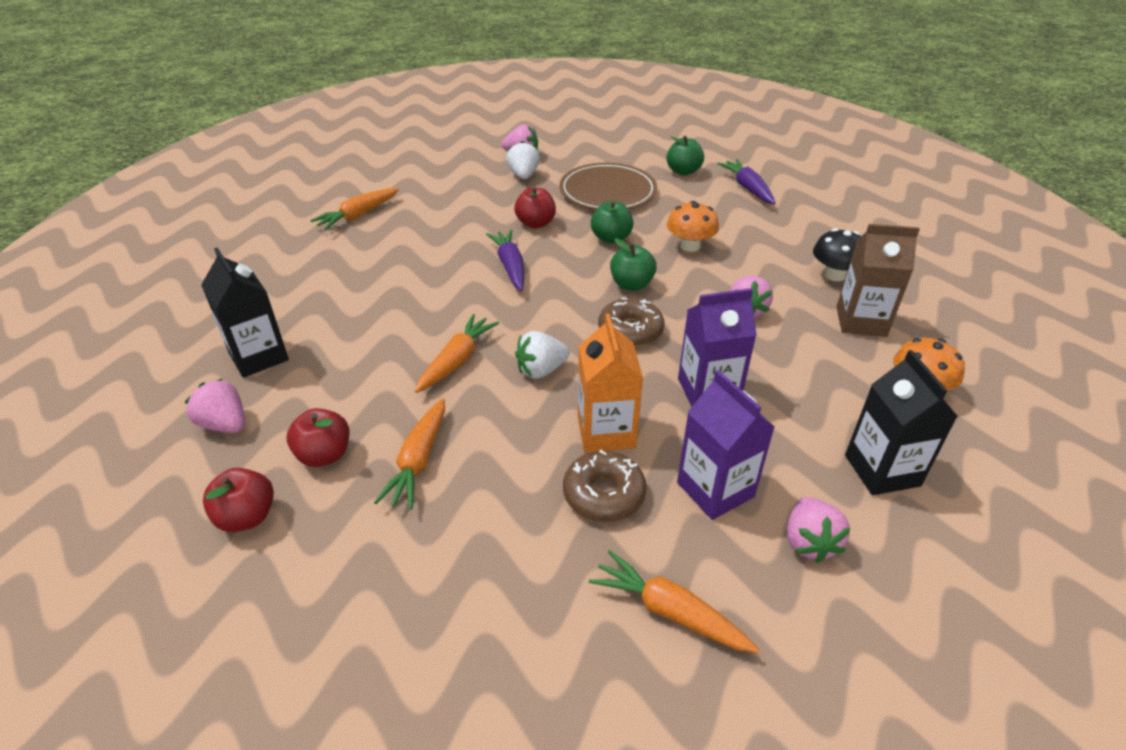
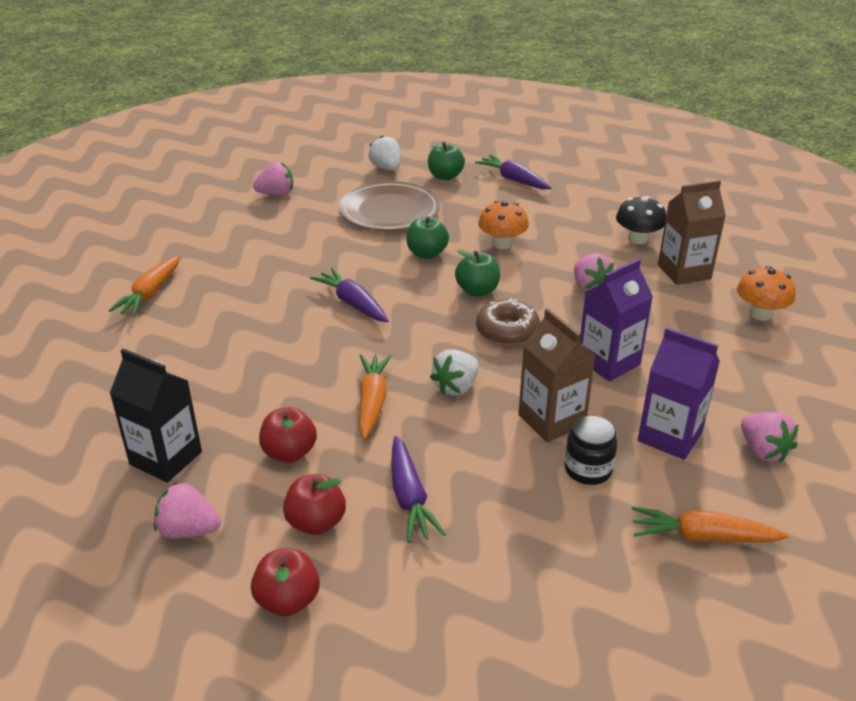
camera: 25 degrees left, 5 degrees down
(418, 461) = (409, 497): orange carrot -> purple carrot
(523, 175) = (294, 213): white strawberry -> white strawberry (386, 168)
(535, 223) = (344, 257): red apple -> red apple (289, 453)
(604, 494) = (588, 469): brown donut -> black jar
(606, 431) = (551, 420): orange carton -> brown carton
(882, 470) = (776, 382): black carton -> none

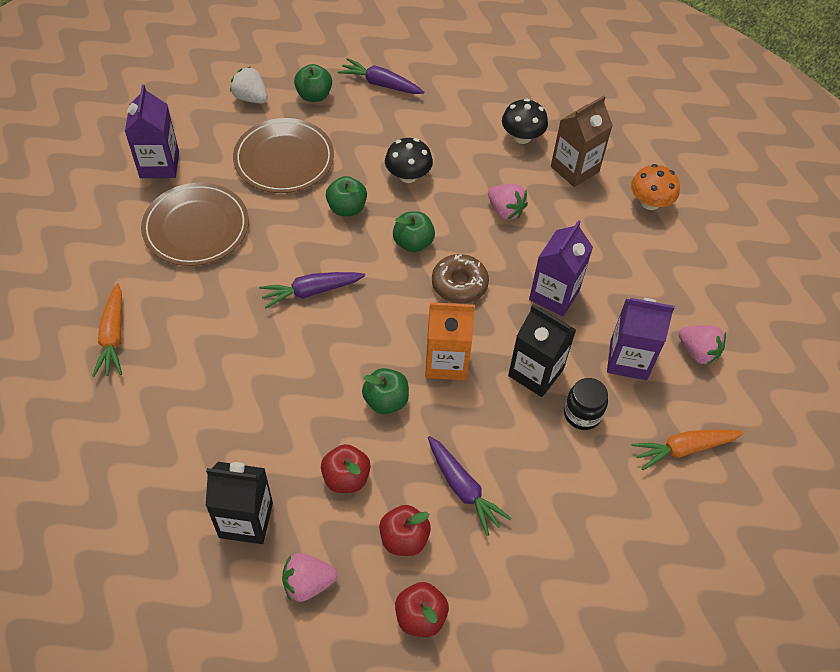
camera: 25 degrees left, 20 degrees up
(276, 194) = (159, 165): pink strawberry -> purple carton
(278, 238) = (196, 227): none -> brown plate
(353, 303) = (311, 291): purple carrot -> purple carrot turned 45 degrees counterclockwise
(372, 402) = (386, 401): orange carrot -> green apple
(456, 387) = (446, 362): white strawberry -> orange carton
(502, 243) = (408, 175): orange mushroom -> black mushroom
(551, 420) = (535, 373): brown carton -> black carton

